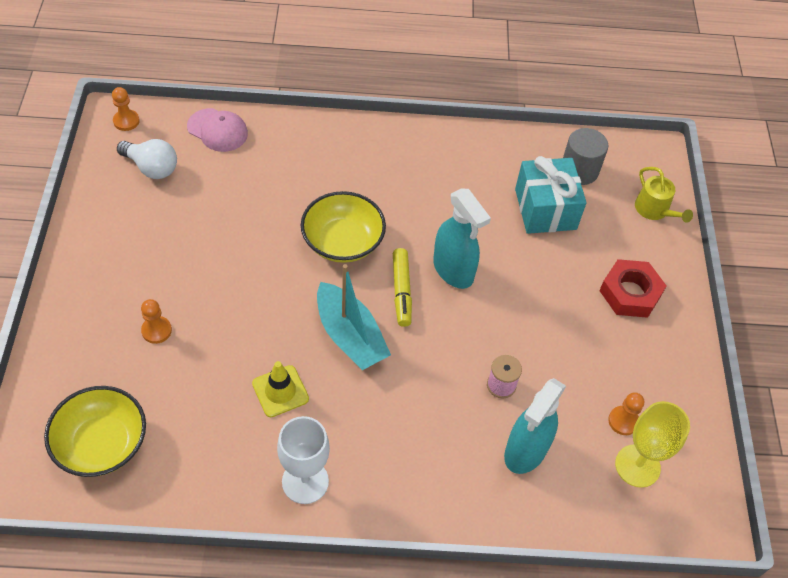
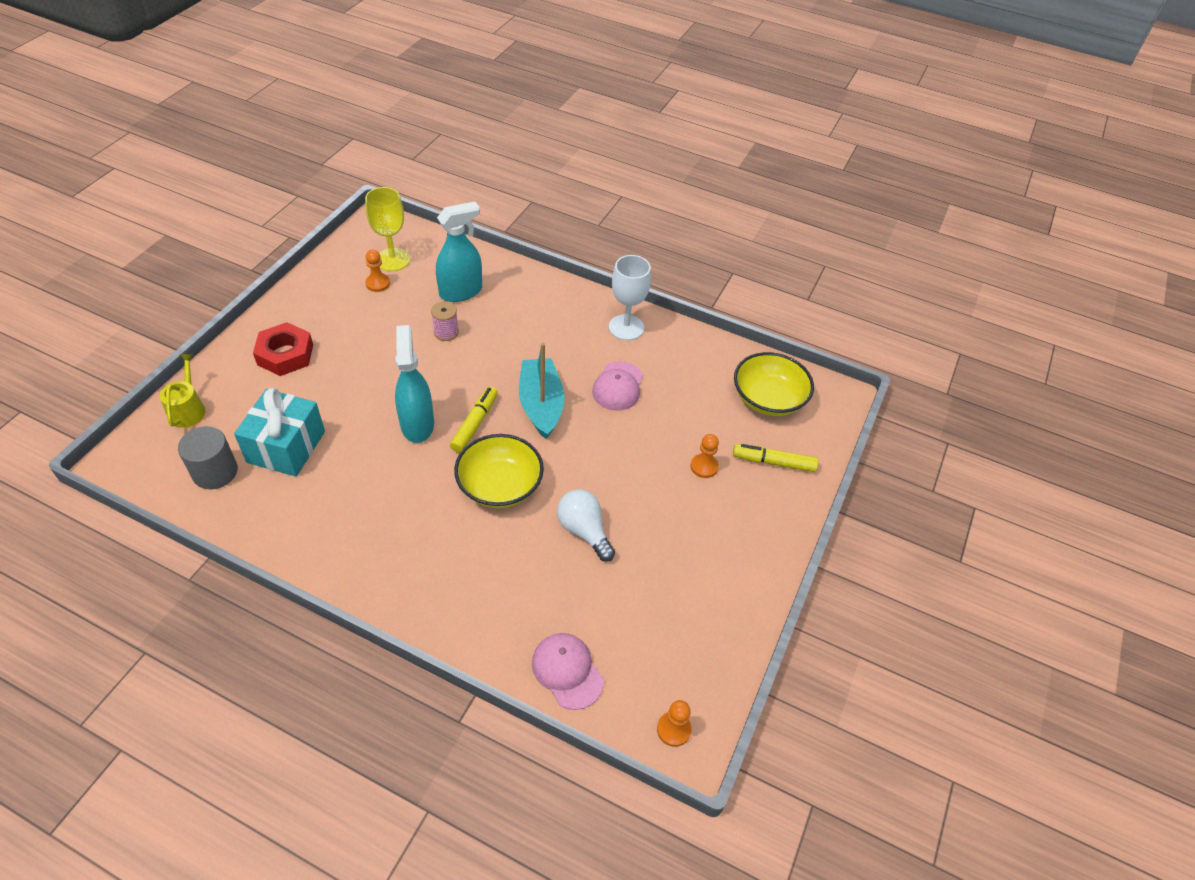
camera: 155 degrees left, 5 degrees down
(83, 363) = (773, 462): none -> yellow marker
(152, 168) = (661, 645): white light bulb -> white light bulb (584, 531)
(280, 391) = (618, 386): yellow traffic cone -> pink cap

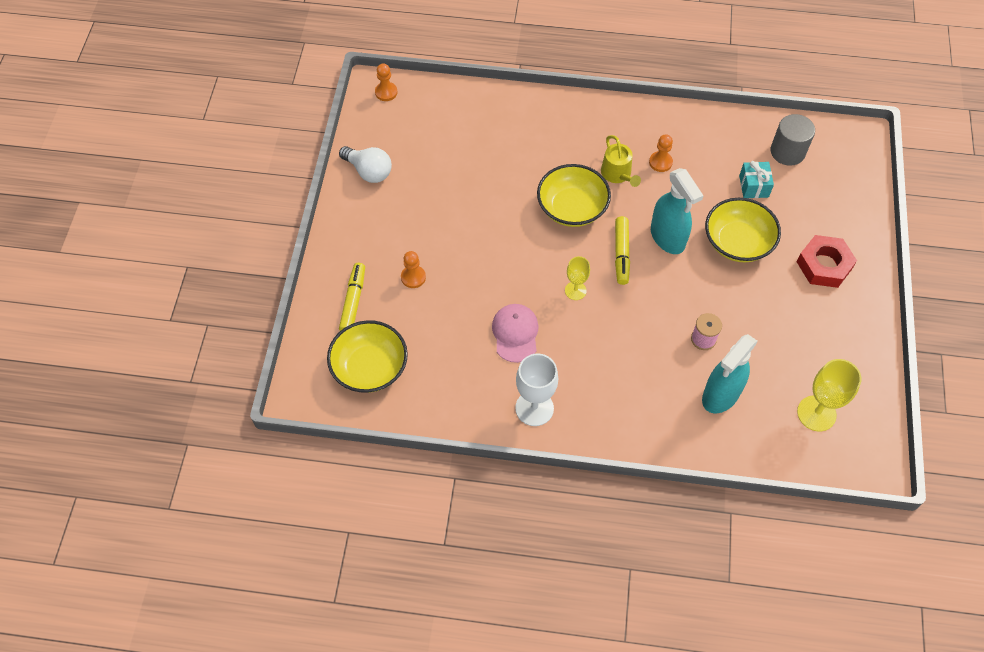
camera: 165 degrees right, 10 degrees up
(188, 409) = (853, 191): yellow watering can -> yellow watering can (617, 174)
(286, 447) = (753, 186): turquoise gift -> turquoise gift, size x0.56
(350, 399) = (737, 242): none -> yellow bowl
(378, 283) = (807, 375): orange pawn -> orange pawn (660, 162)
(541, 405) = (575, 290): turquoise boat -> yellow goblet
(567, 671) = (465, 103): pink cap -> none
(584, 531) = (491, 194): white light bulb -> white light bulb (369, 171)
(773, 462) = (353, 301): yellow marker -> yellow marker turned 75 degrees counterclockwise

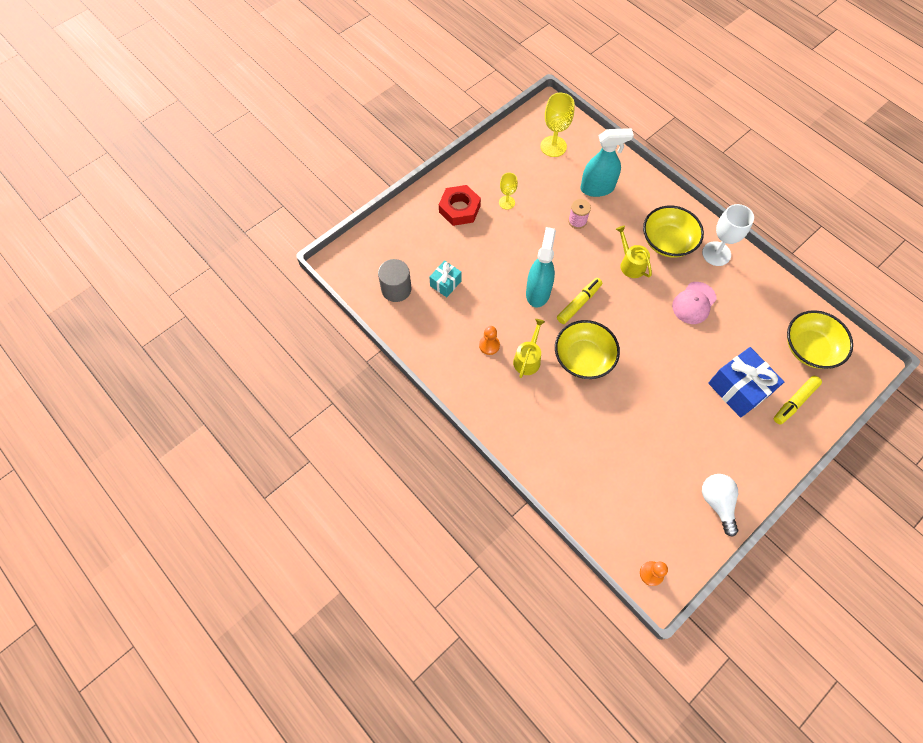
camera: 140 degrees left, 5 degrees up
(413, 277) = (738, 389): orange pawn -> blue gift
(575, 290) = (631, 302): yellow goblet -> yellow goblet (506, 202)
(609, 330) = (631, 264): none -> yellow watering can
(737, 242) = (496, 258): yellow bowl -> yellow bowl (667, 241)

